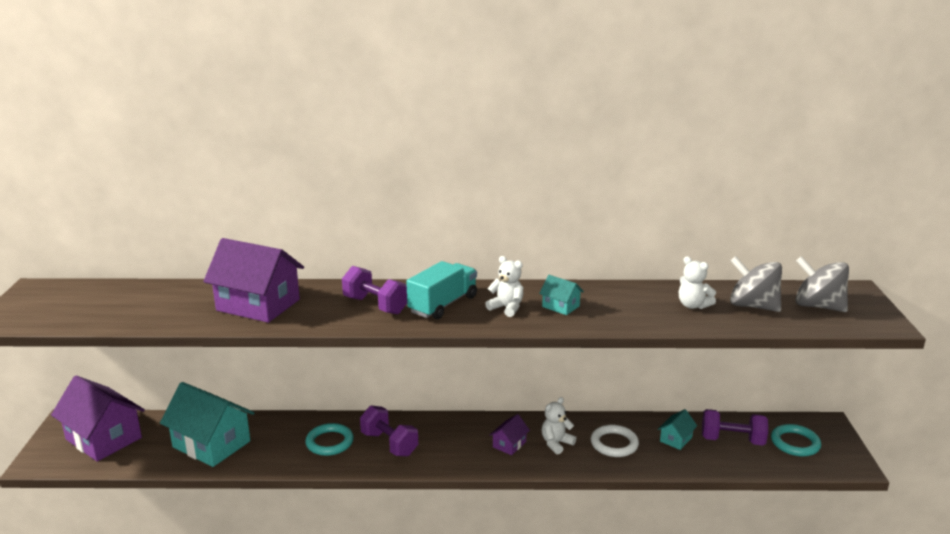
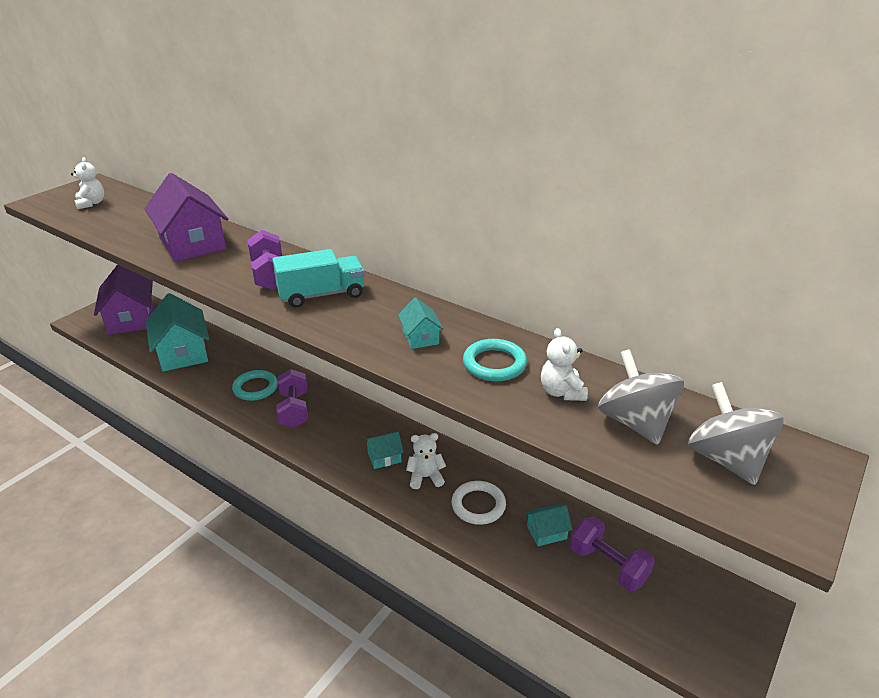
camera: 35 degrees right, 10 degrees up
(507, 308) = (369, 319): white teddy bear -> white teddy bear (91, 203)
(509, 444) = (384, 457): purple house -> turquoise house
(795, 443) = (681, 609): turquoise ring -> turquoise ring (494, 364)

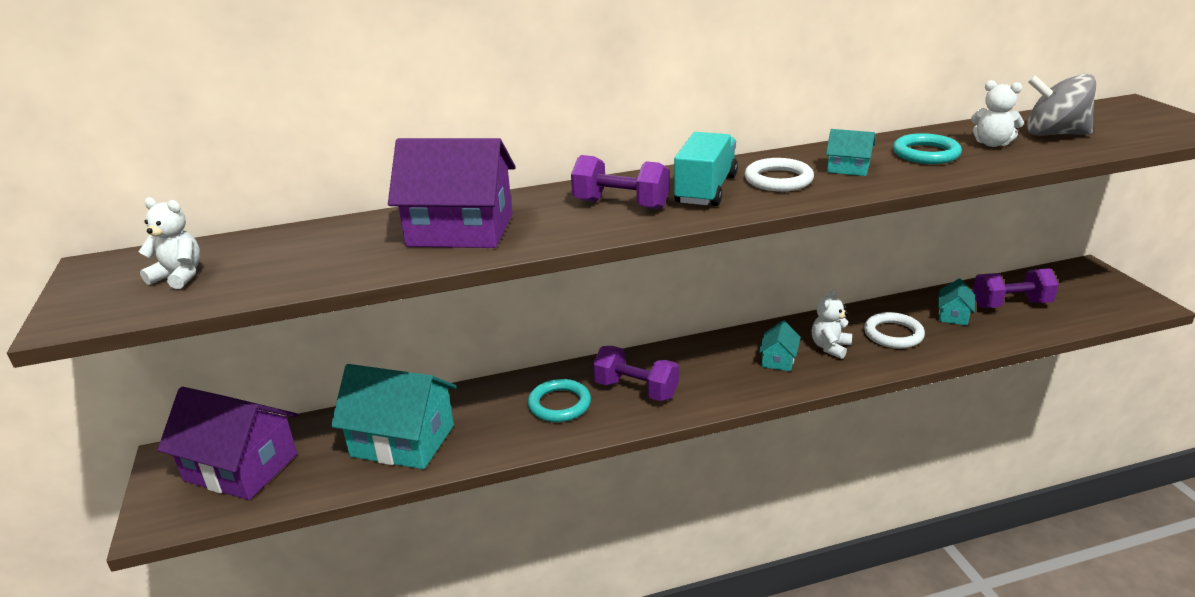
camera: 50 degrees left, 5 degrees down
(367, 315) = (778, 180): none -> white ring
(726, 459) = (1119, 124): grey spinning top -> none

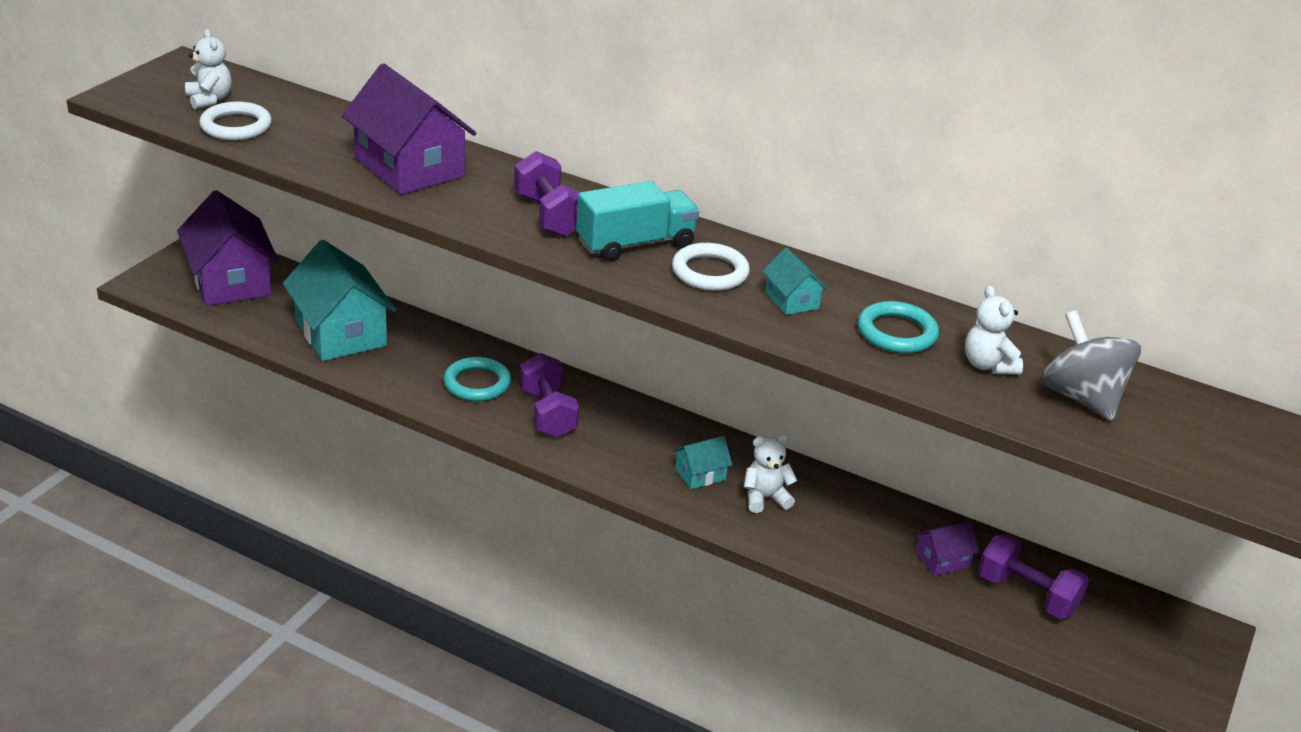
camera: 40 degrees right, 5 degrees up
(893, 334) = (845, 530): white ring -> white ring (236, 126)
(953, 315) = (942, 560): turquoise house -> purple house

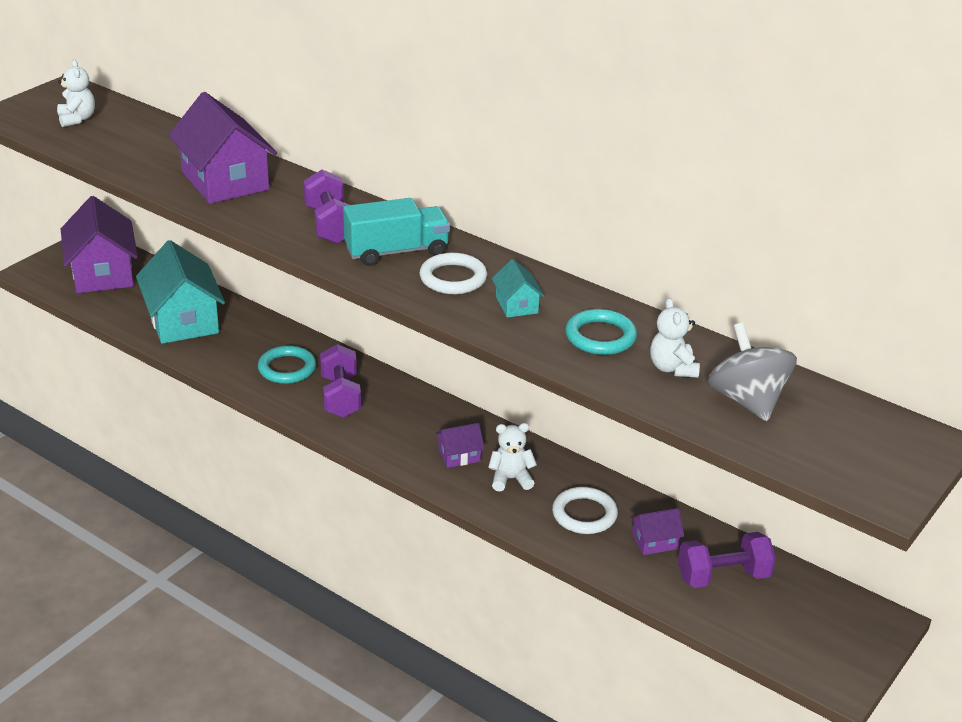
camera: 10 degrees right, 0 degrees up
(236, 126) = (92, 142): white ring -> white ring (584, 514)
(700, 474) = (459, 455): turquoise house -> purple house
(1027, 595) = (723, 577): purple dumbbell -> purple dumbbell turned 60 degrees counterclockwise

